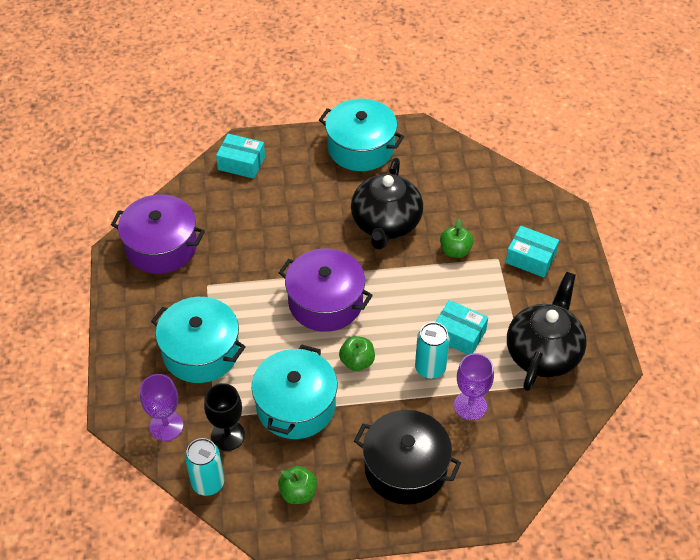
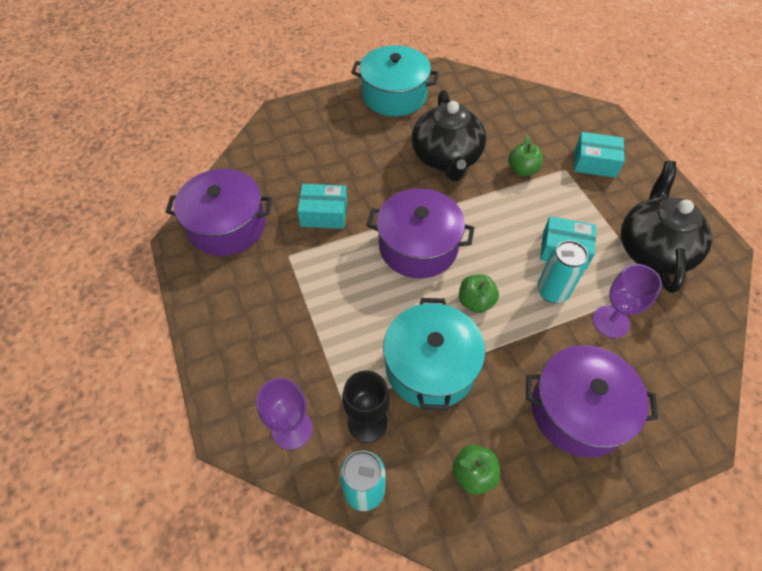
camera: 15 degrees left, 5 degrees up
(201, 352) = (304, 330): turquoise pot -> none
(241, 163) = (285, 130): turquoise box -> turquoise box (324, 214)
(405, 468) = (578, 410): black pot -> purple pot

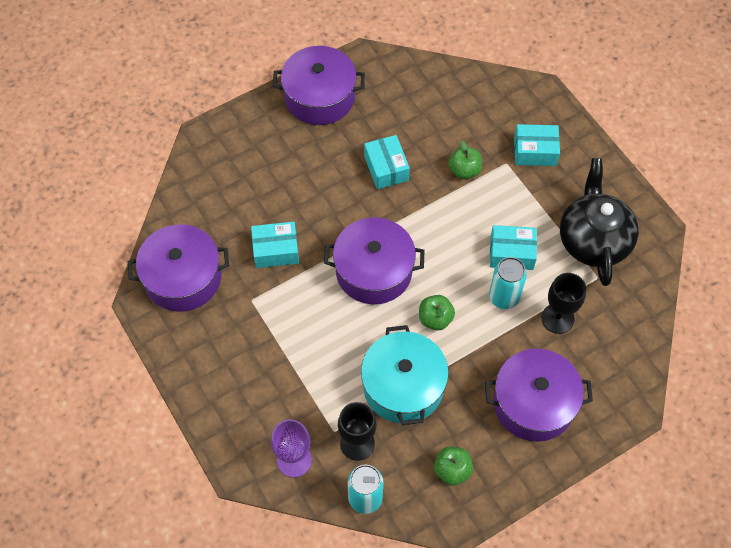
camera: 10 degrees left, 5 degrees up
(394, 95) = (319, 97): turquoise pot -> purple pot
(446, 158) = (386, 168): black teapot -> turquoise box
(610, 321) = (557, 318): purple goblet -> black goblet

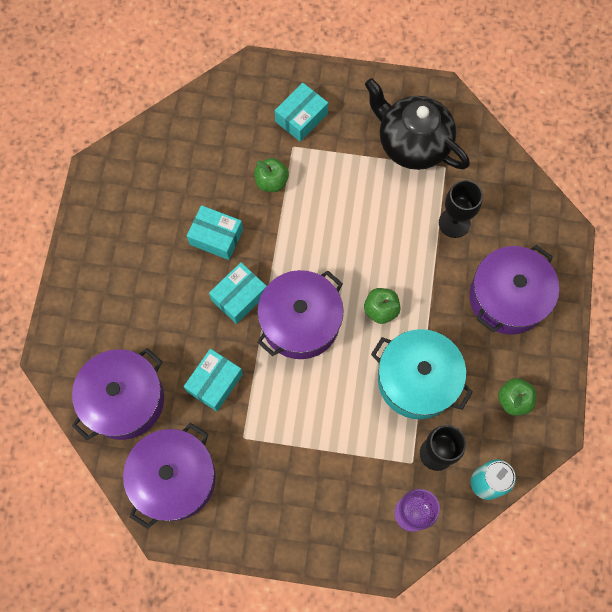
camera: 50 degrees left, 10 degrees up
(319, 97) = (101, 233): purple pot -> purple pot (124, 400)
(504, 297) = (405, 245): turquoise can -> none
(511, 253) = (373, 209): turquoise box -> turquoise box (239, 297)

